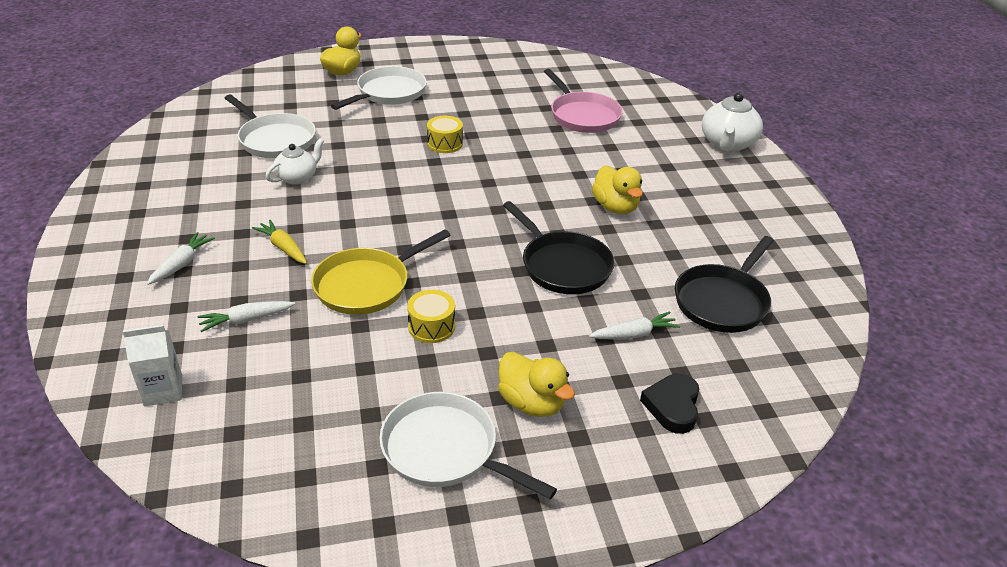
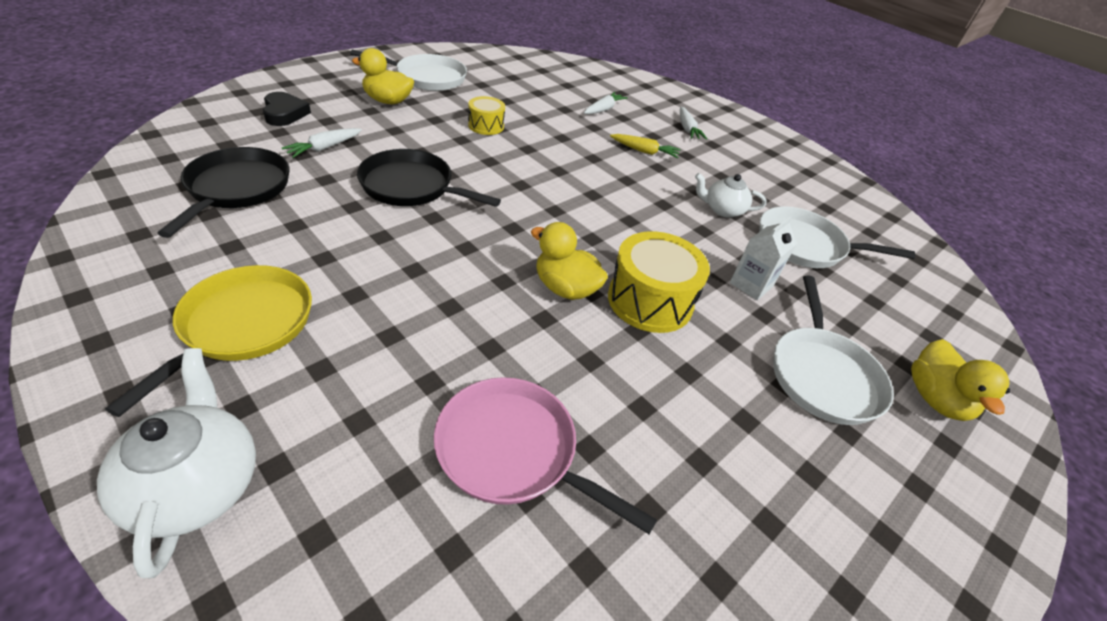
camera: 145 degrees right, 5 degrees up
(163, 390) = (597, 78): white carton -> white carton (751, 285)
(297, 177) = (722, 210): white teapot -> white teapot turned 90 degrees clockwise
(367, 285) = (557, 140): yellow pan -> yellow pan (242, 326)
(445, 144) = (650, 301): yellow drum -> yellow drum, size x1.74
(615, 207) = (382, 267): yellow duck -> yellow duck (565, 288)

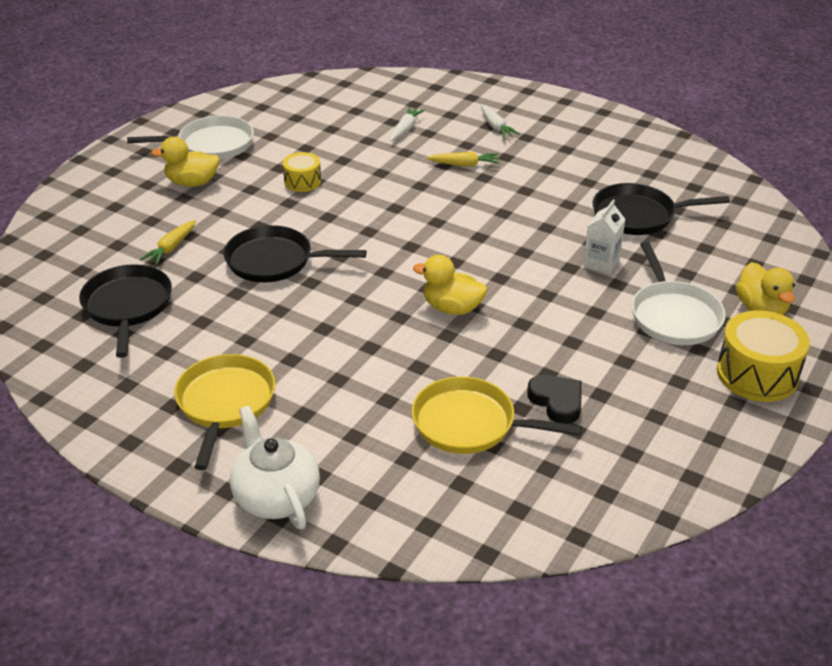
camera: 10 degrees left, 5 degrees down
(284, 113) = (106, 225): black heart -> black heart (557, 401)
(325, 148) = (171, 248): white carrot -> yellow carrot
(513, 451) = (470, 424): pink pan -> yellow pan
(650, 301) = (523, 299): yellow drum -> yellow drum (757, 374)
(722, 210) = (557, 203): white teapot -> none
(805, 245) = (638, 215): white pan -> black pan

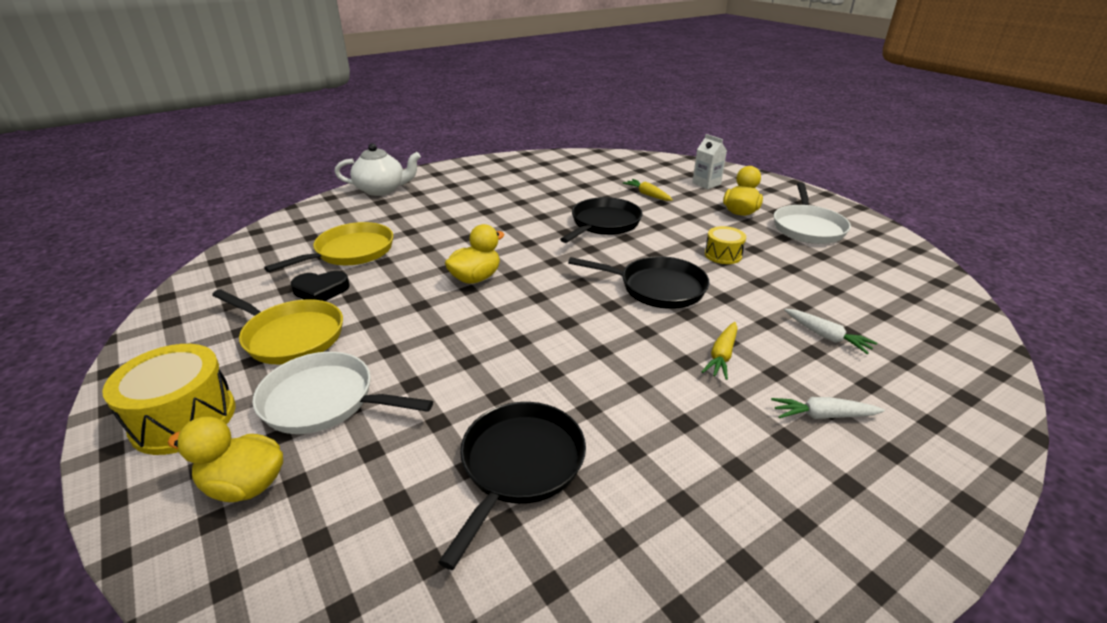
camera: 115 degrees right, 5 degrees down
(128, 307) = (589, 177): black pan -> black pan (657, 288)
(225, 404) = (468, 189): yellow pan -> yellow pan (290, 336)
(601, 263) = (455, 386): white carton -> white carton (706, 184)

